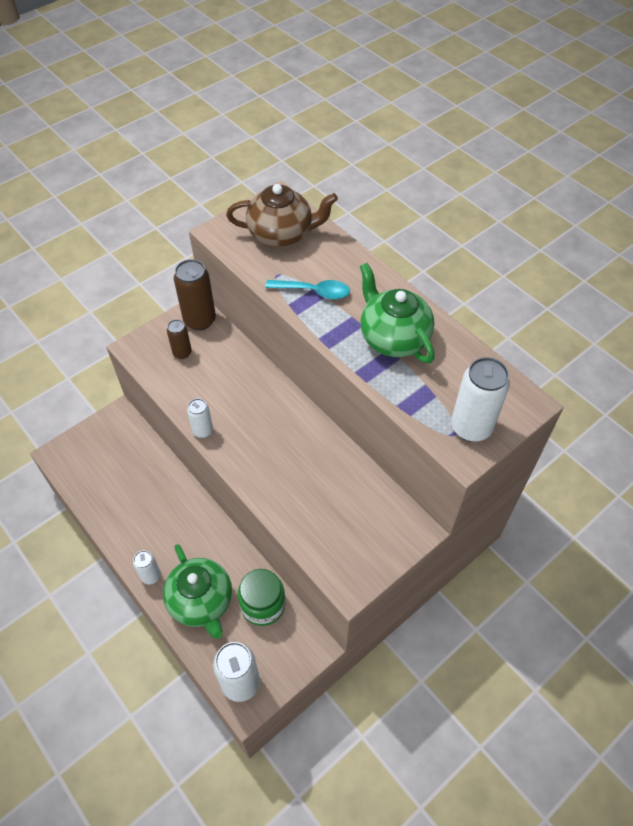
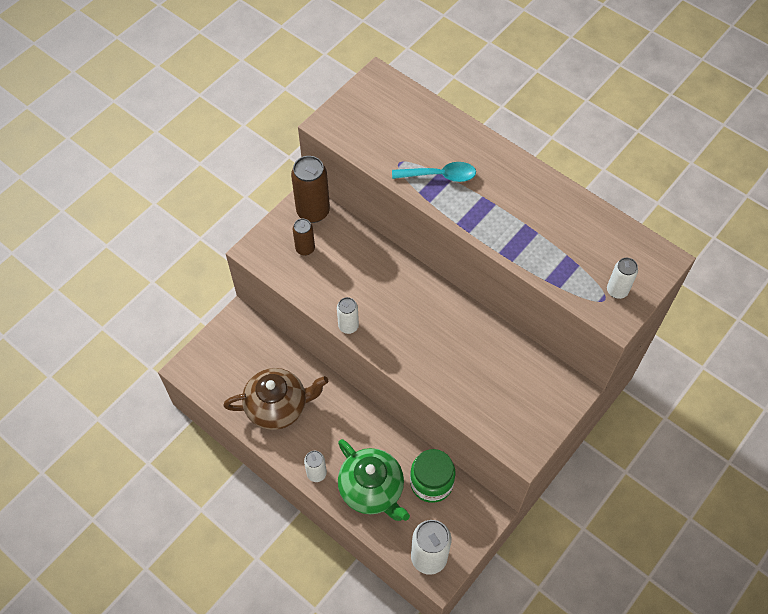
camera: 10 degrees left, 5 degrees up
(282, 234) = (392, 118): brown teapot -> brown teapot (278, 407)
(393, 338) = (527, 212): green teapot -> none
(471, 427) = (617, 290): white can -> white can, size x0.57

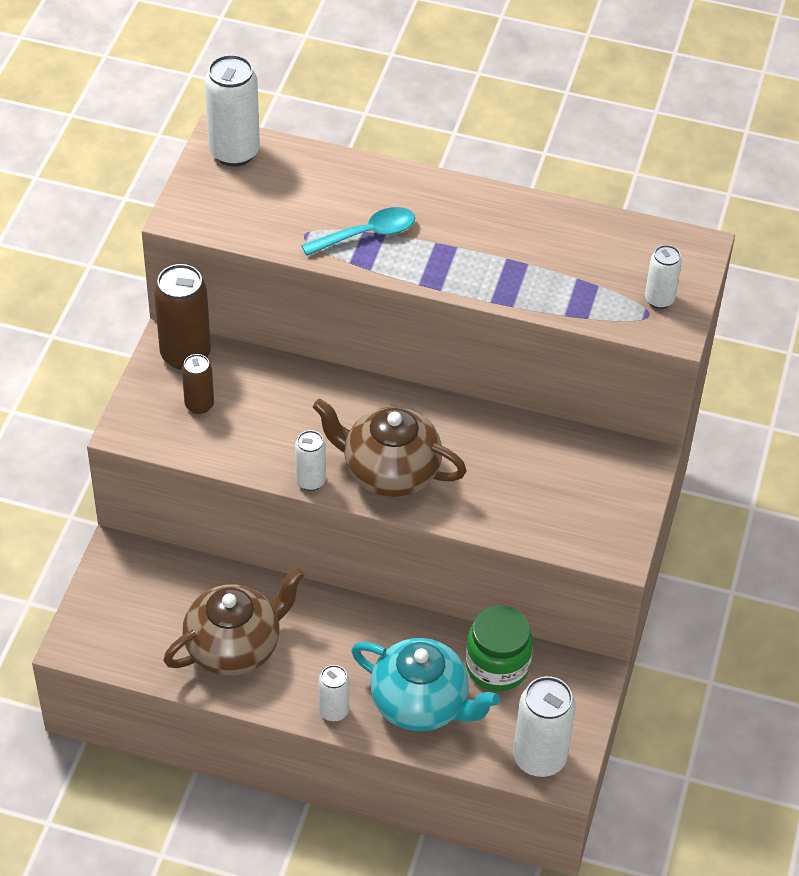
camera: 25 degrees left, 10 degrees down
(372, 490) = (421, 704): green teapot -> turquoise teapot
(382, 89) = (234, 152): none -> white can
(401, 337) = (389, 471): none -> brown teapot

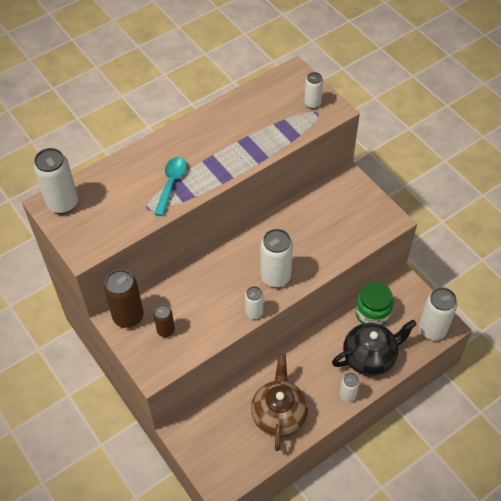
camera: 50 degrees left, 5 degrees up
(389, 471) = (275, 277): brown teapot -> white can
(421, 704) = (370, 357): turquoise teapot -> black teapot

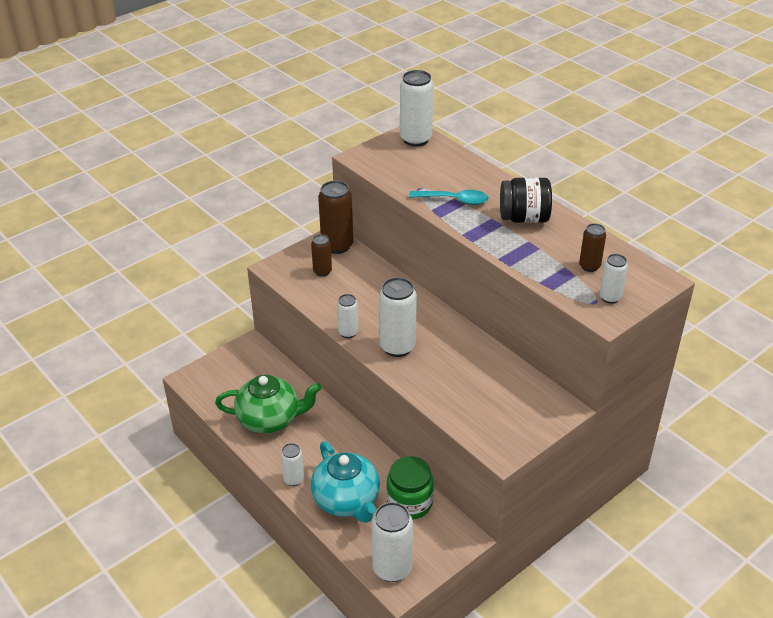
camera: 85 degrees right, 15 degrees down
(205, 139) = (524, 218): none -> black jar
(274, 109) = (589, 266): none -> brown can
(279, 414) = (270, 419): brown teapot -> green teapot
(370, 357) = (347, 501): black teapot -> turquoise teapot

